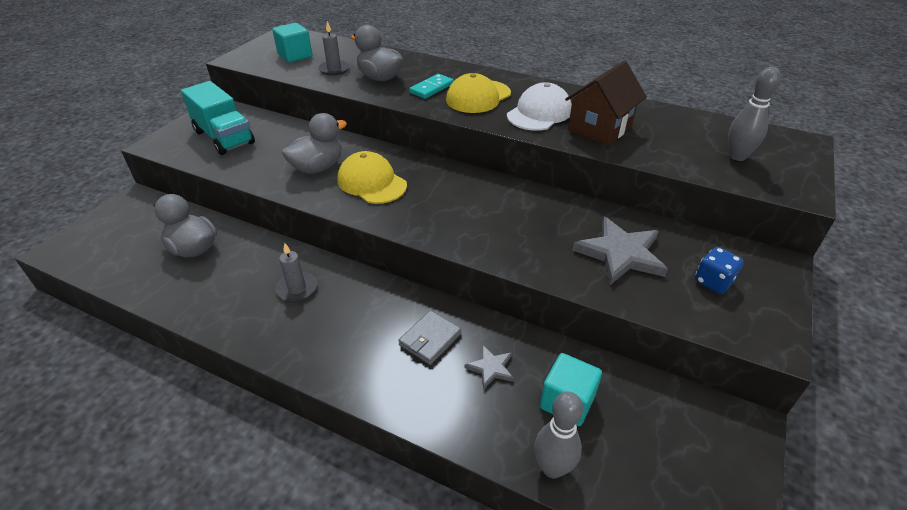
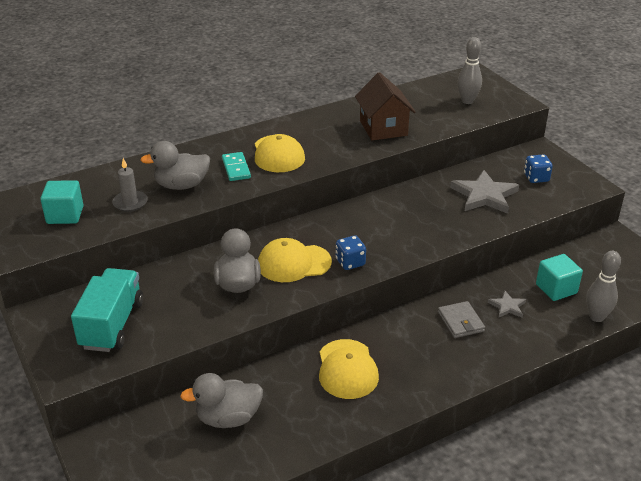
camera: 55 degrees left, 5 degrees down
(224, 137) = (112, 325): turquoise truck -> turquoise truck turned 75 degrees counterclockwise
(297, 289) = (347, 369): grey candle -> yellow cap
(403, 211) = (350, 262): none -> blue dice
(539, 113) = (335, 140): white cap -> none

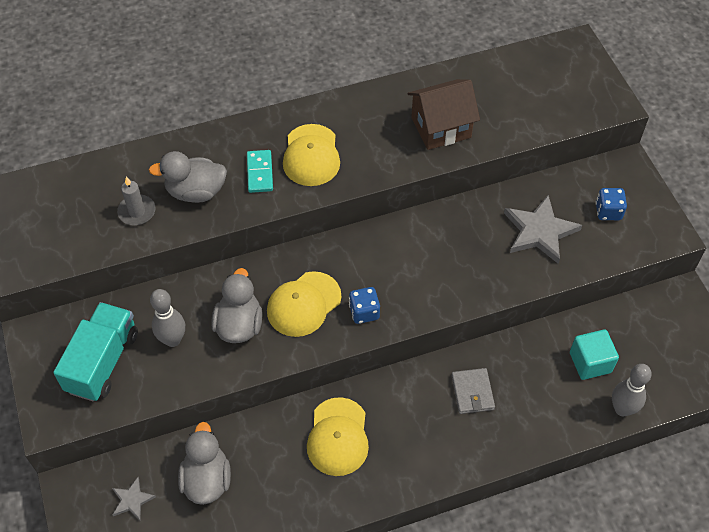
camera: 10 degrees right, 20 degrees up
(65, 215) = (66, 221): turquoise cube -> none
(228, 418) = (207, 479): grey duck -> grey duck turned 90 degrees clockwise
(294, 263) = (304, 304): yellow cap -> yellow cap turned 45 degrees counterclockwise
(383, 128) = (441, 128): brown house -> brown house turned 75 degrees clockwise
(467, 101) = (553, 93): grey bowling pin -> grey bowling pin (173, 340)
(507, 306) = (529, 379): grey star -> grey star (132, 500)

